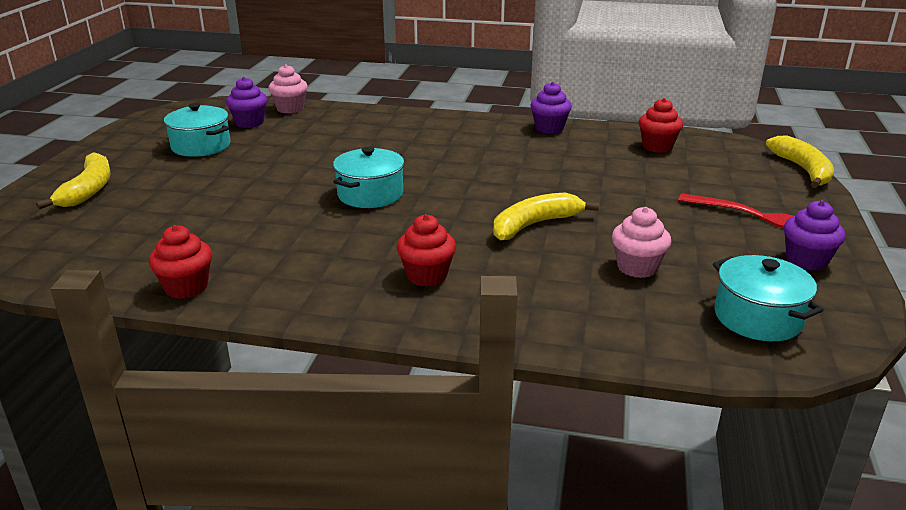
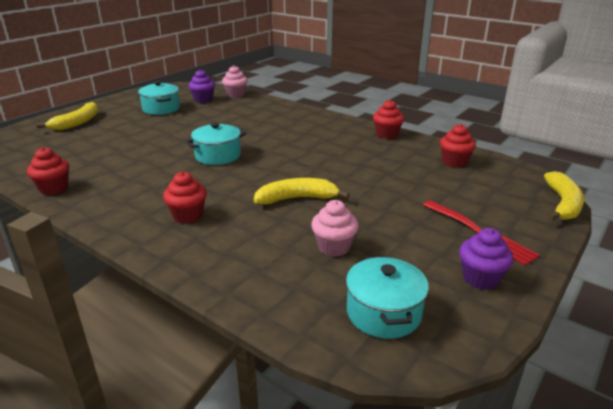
camera: 25 degrees right, 0 degrees up
(549, 128) = (387, 134): purple cupcake -> red cupcake

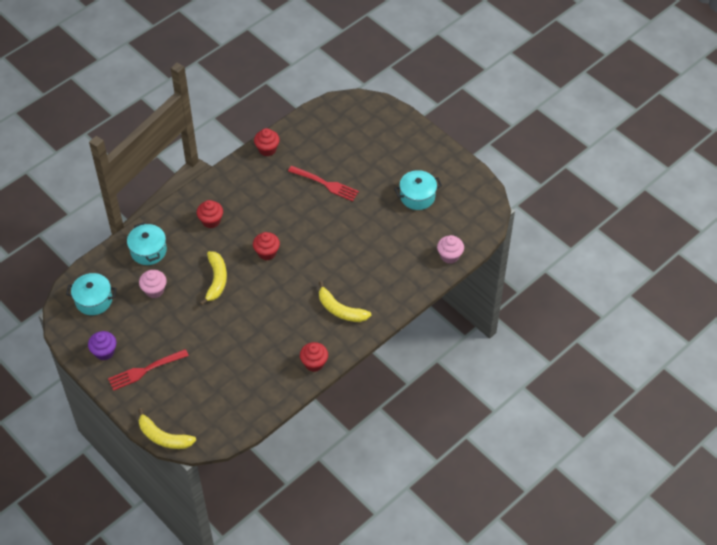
camera: 100 degrees right, 25 degrees up
(77, 123) = (391, 141): yellow banana -> yellow banana (340, 310)
(132, 149) = (325, 184): none -> red fork
(203, 100) = (439, 228): purple cupcake -> none
(218, 156) = (298, 238): turquoise pot -> turquoise pot (148, 251)
(454, 162) = (246, 395): red cupcake -> red cupcake (267, 253)

